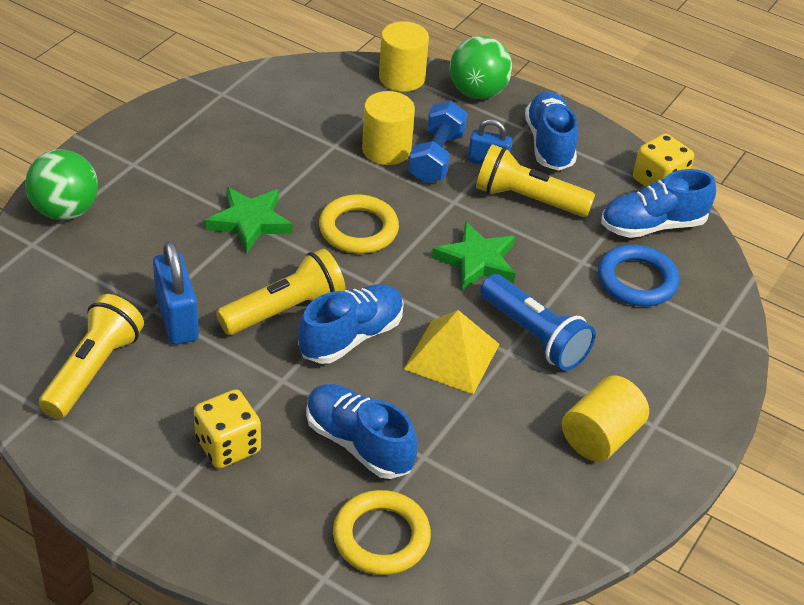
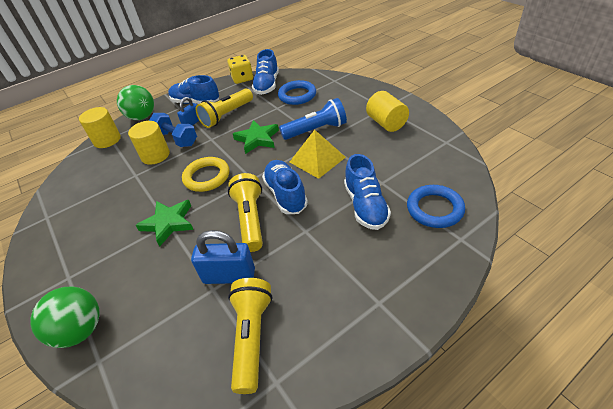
camera: 60 degrees left, 0 degrees up
(93, 370) = (251, 337): yellow flashlight -> yellow flashlight turned 45 degrees clockwise
(228, 446) = (349, 267): yellow dice -> none
(359, 443) = (365, 206): blue shoe -> blue shoe turned 75 degrees counterclockwise
(381, 537) = (434, 209): yellow ring -> blue ring

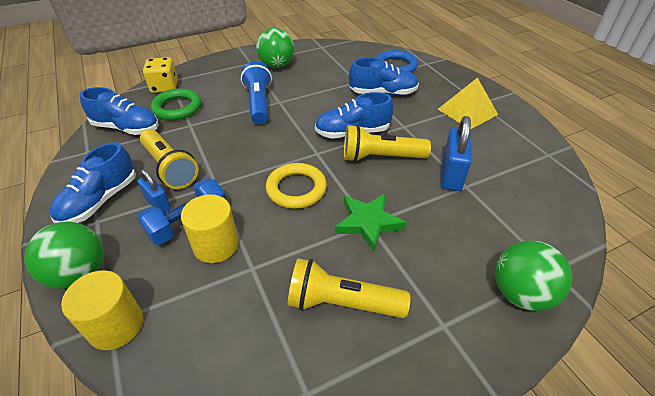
camera: 85 degrees left, 0 degrees up
(242, 78) = (81, 149): yellow dice -> yellow dice (164, 87)
(251, 337) = (513, 164): yellow flashlight -> yellow flashlight (342, 303)
(257, 139) = (245, 144): green star -> none
(297, 95) = (177, 108): blue ring -> green ring
(317, 159) = (308, 108): yellow pyramid -> yellow pyramid (467, 111)
(386, 123) = (276, 65): yellow cylinder -> green ball

